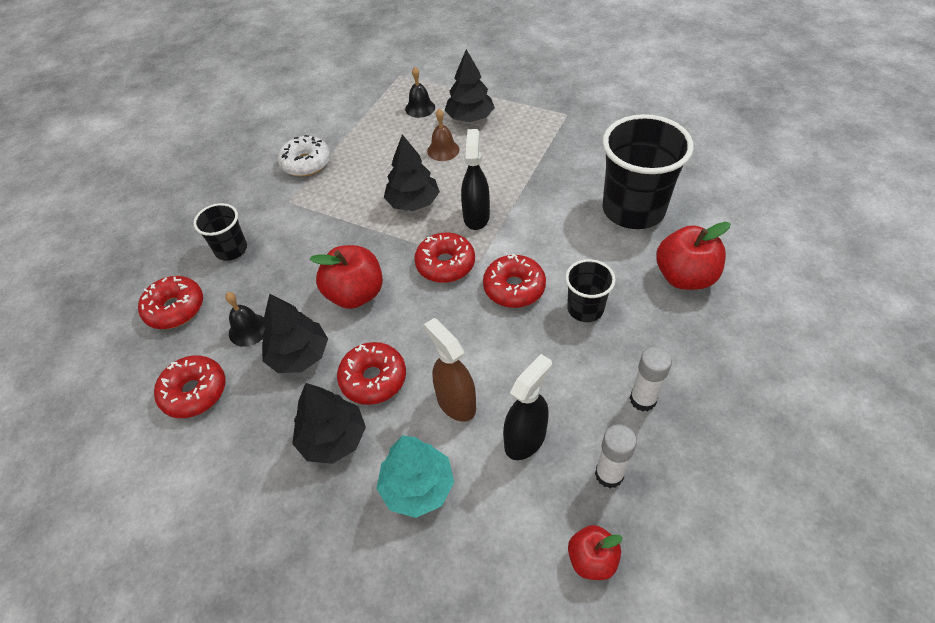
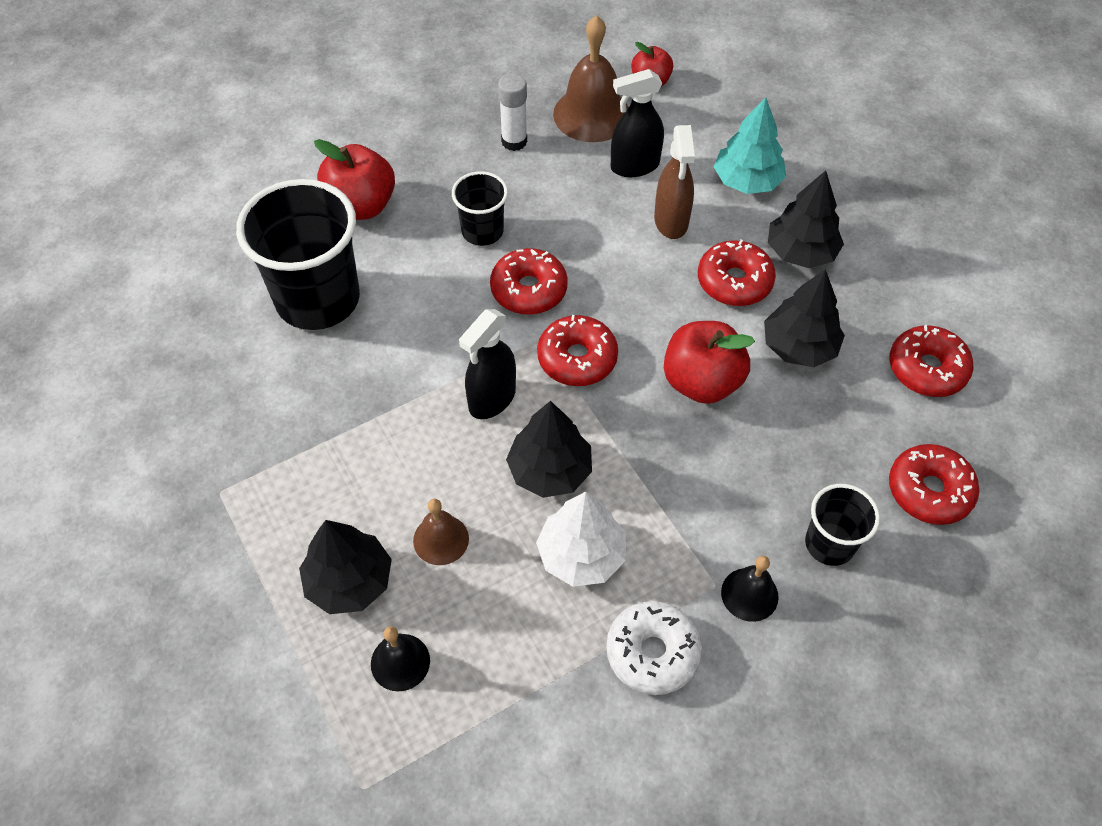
camera: 150 degrees left, 5 degrees up
(248, 330) = (845, 408): black bell -> black bell (749, 594)
(367, 179) = (581, 555): none -> white tree
(609, 474) = (591, 114): white glue stick -> brown bell

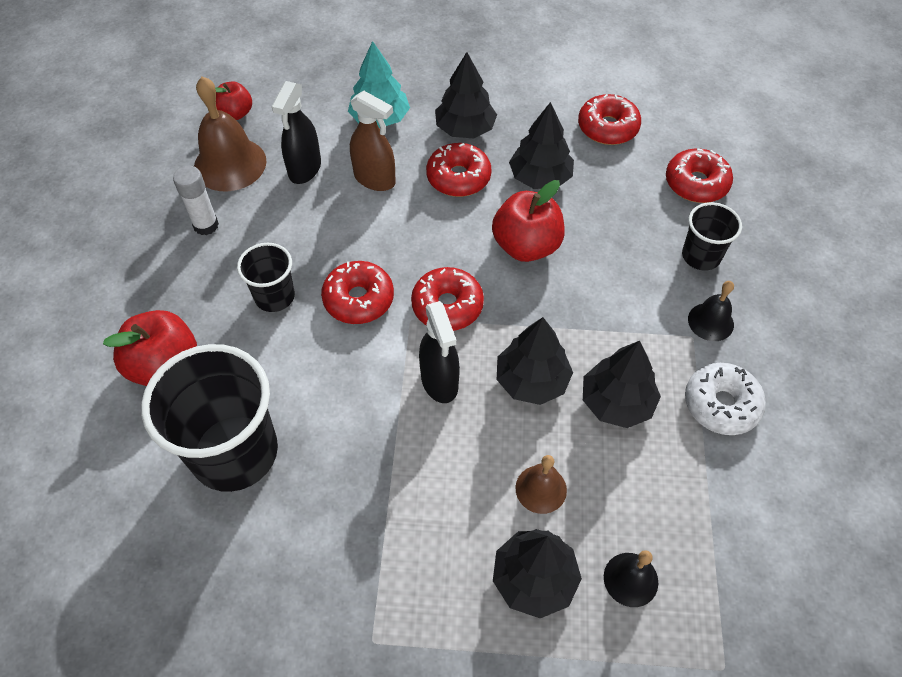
camera: 55 degrees left, 0 degrees up
(581, 555) = (616, 402): white tree -> black tree

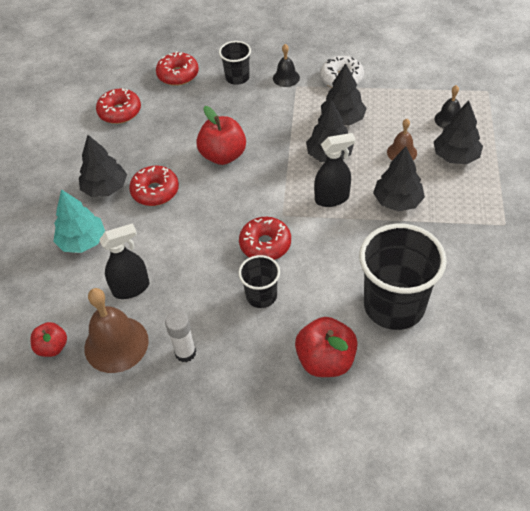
camera: 85 degrees left, 5 degrees down
(304, 169) = (131, 288): black spray bottle -> black spray bottle turned 45 degrees counterclockwise
(375, 179) = (149, 241): brown spray bottle -> none
(447, 306) = (272, 195): red donut -> none
(540, 177) = (162, 147): black tree -> black tree (397, 201)

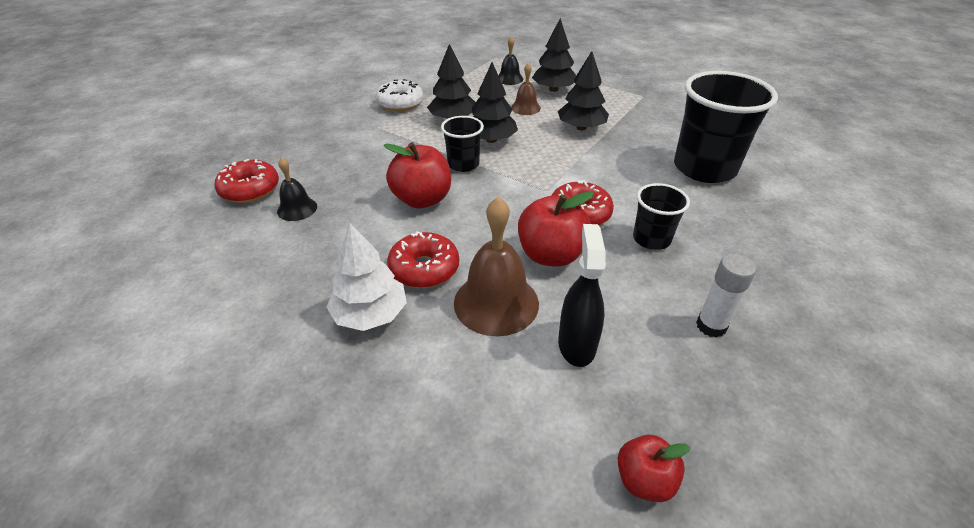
camera: 65 degrees left, 10 degrees down
(82, 241) = (450, 372): turquoise tree -> none
(105, 188) = (370, 314): black tree -> white tree
(116, 344) = (669, 393): brown bell -> brown bell (496, 303)
(120, 112) = (244, 256): red donut -> none
(237, 77) = (316, 154): black cup -> black cup (463, 164)
(286, 78) = (358, 128): black bell -> black bell (297, 209)
(325, 360) = (757, 226): red apple -> red apple (551, 255)
(332, 198) = (549, 156): black spray bottle -> none

